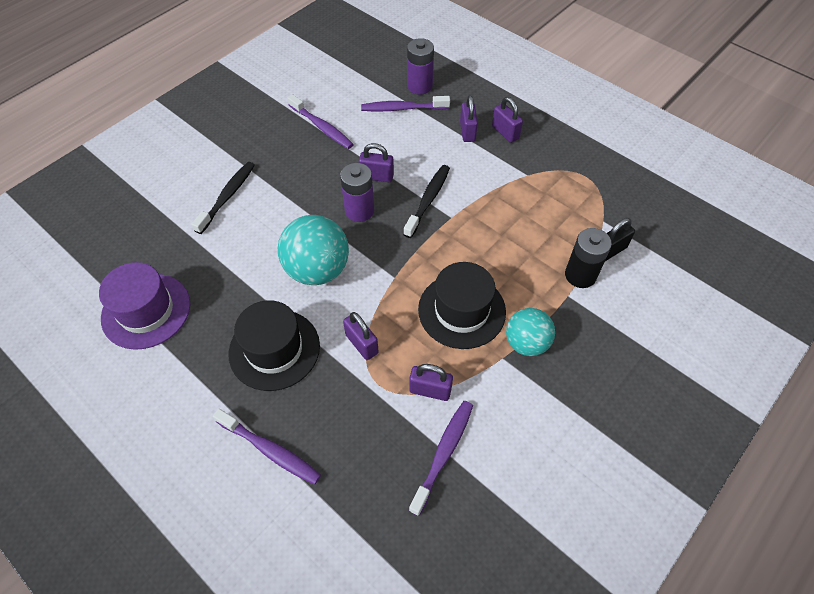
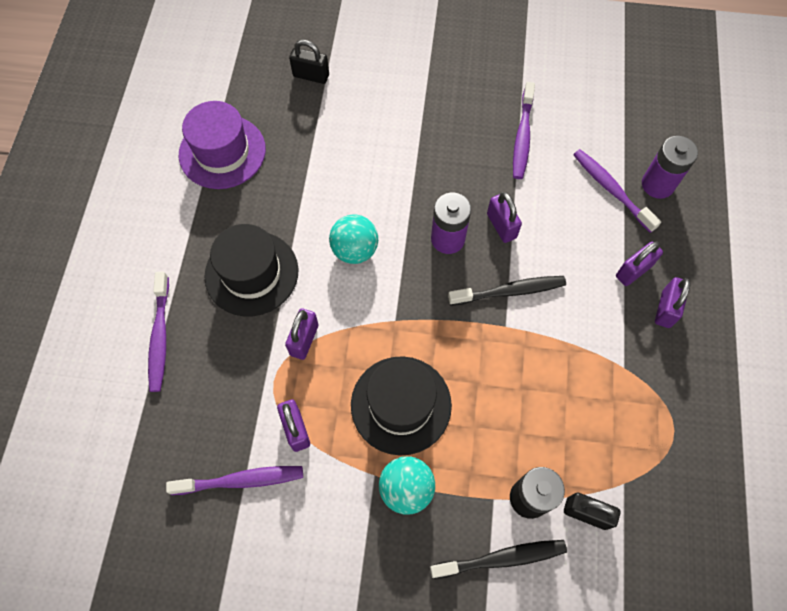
camera: 55 degrees right, 10 degrees up
(143, 214) = (311, 76): none -> black padlock
(227, 196) = (378, 122): black toothbrush -> black toothbrush (501, 558)
(317, 270) = (355, 250): turquoise ball -> turquoise ball, size x0.65

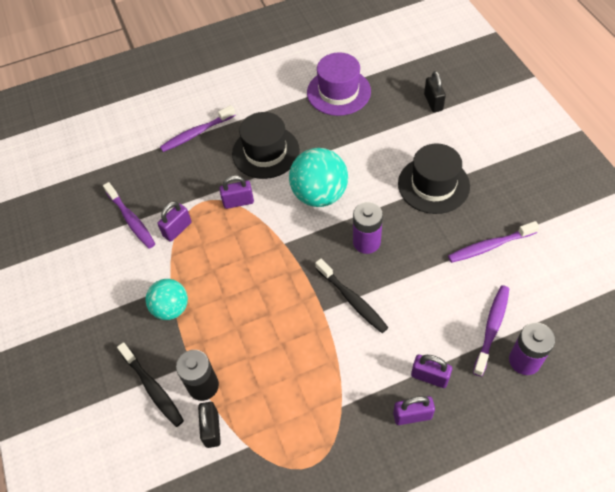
camera: 65 degrees right, 10 degrees down
(355, 250) = (319, 195): turquoise ball -> turquoise ball, size x1.55
(401, 405) = (226, 276): black hat -> black hat (433, 185)
(501, 226) = (402, 269): purple padlock -> none

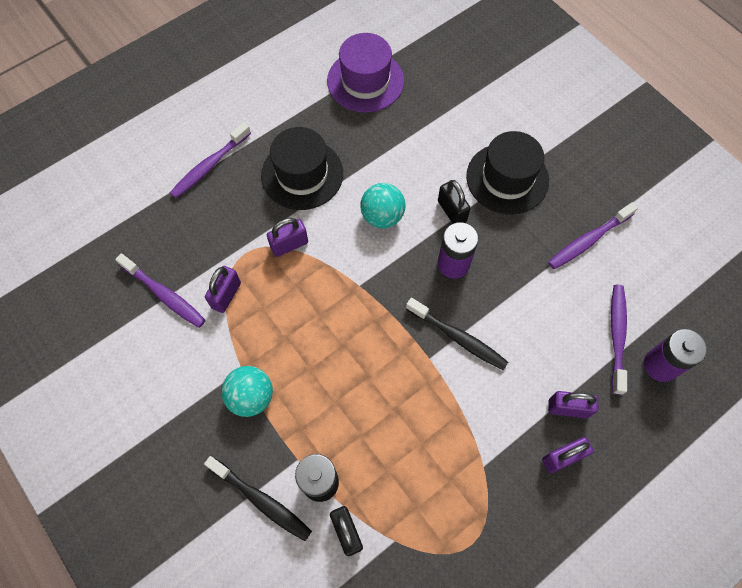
camera: 20 degrees left, 10 degrees up
(319, 195) = (382, 216): turquoise ball -> turquoise ball, size x0.65
(433, 102) = (478, 76): black padlock -> black padlock (452, 211)

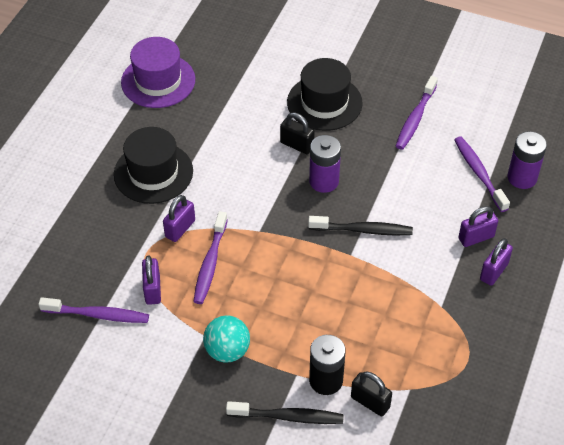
camera: 30 degrees left, 15 degrees down
(209, 166) = (66, 202): purple toothbrush -> purple toothbrush (210, 263)
(382, 216) = (243, 173): turquoise ball -> none

